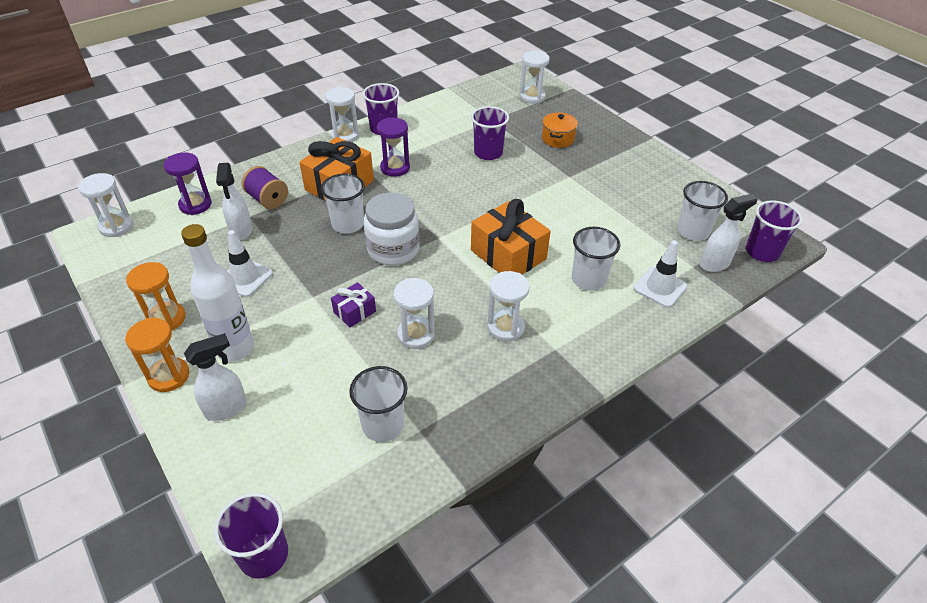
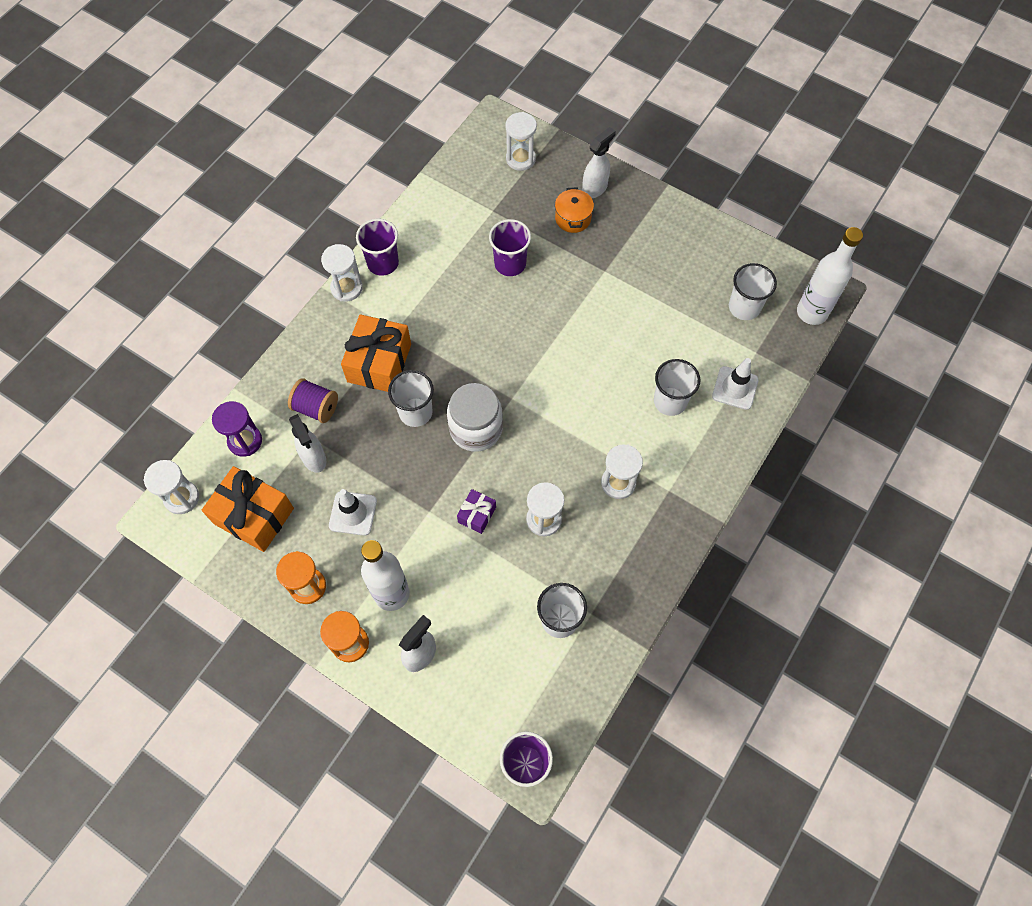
camera: 20 degrees left, 20 degrees up
(395, 168) = (424, 318): purple hourglass -> none
(508, 254) = (586, 397): orange gift -> orange gift (254, 516)
(714, 264) = (774, 342): white spray bottle -> white spray bottle (595, 188)
(762, 252) = (811, 312): purple cup -> white bottle

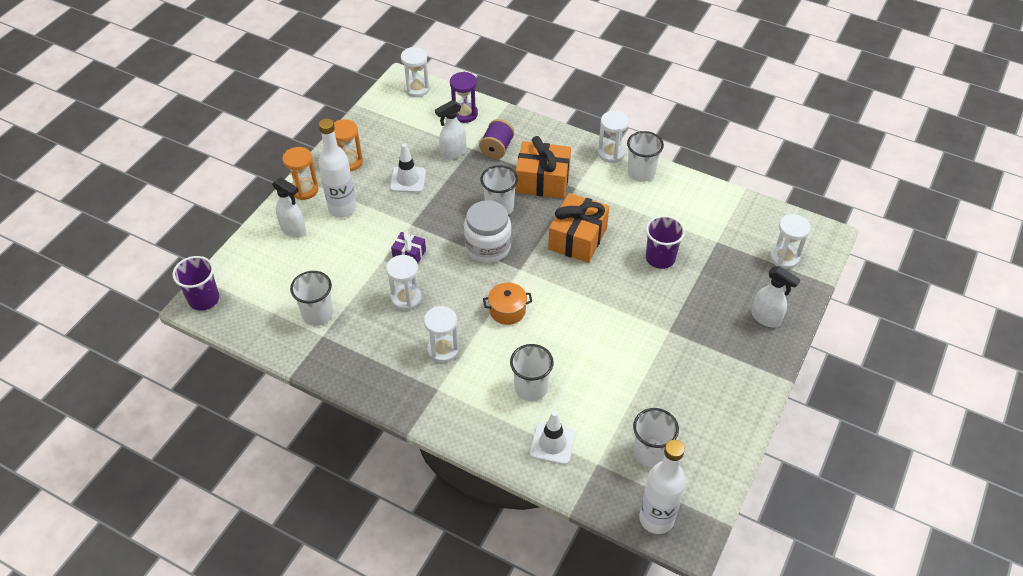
camera: 85 degrees right, 15 degrees down
(254, 516) = (404, 127): orange gift -> orange gift (577, 238)
(383, 263) = (641, 173): purple cup -> white cup
(573, 218) = (724, 302): orange pot -> orange pot (507, 311)

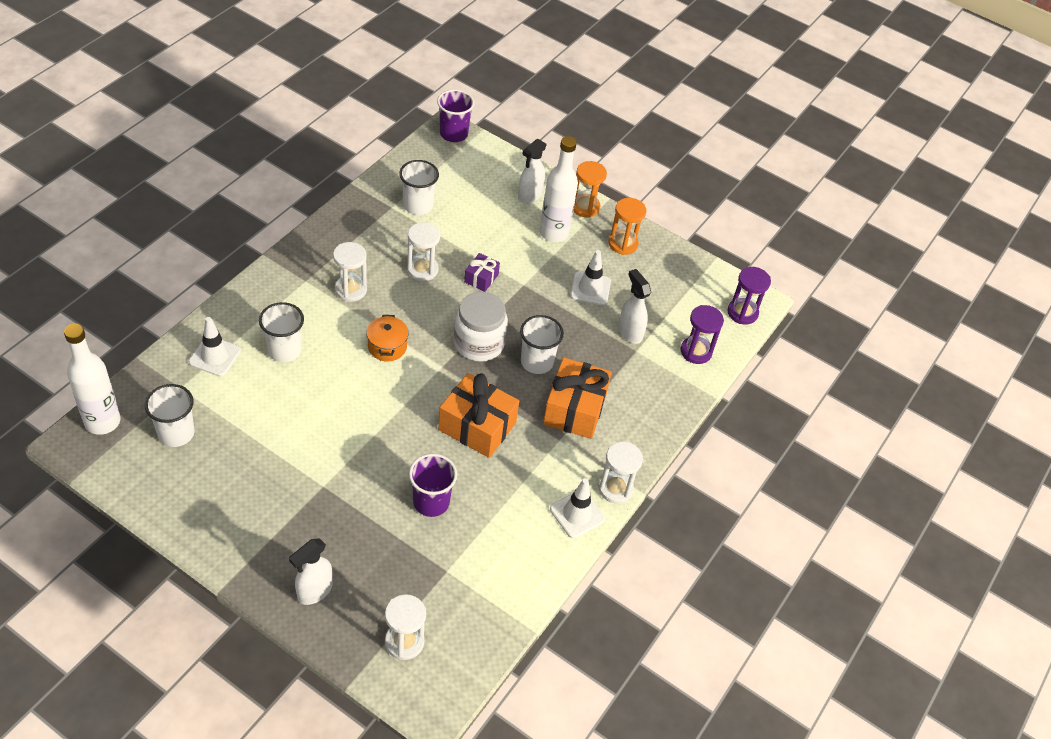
camera: 90 degrees right, 0 degrees up
(417, 89) = (742, 313): white hourglass -> purple hourglass
(497, 149) = (633, 374): purple spool -> none
(641, 173) = (577, 514): white cup -> white traffic cone

